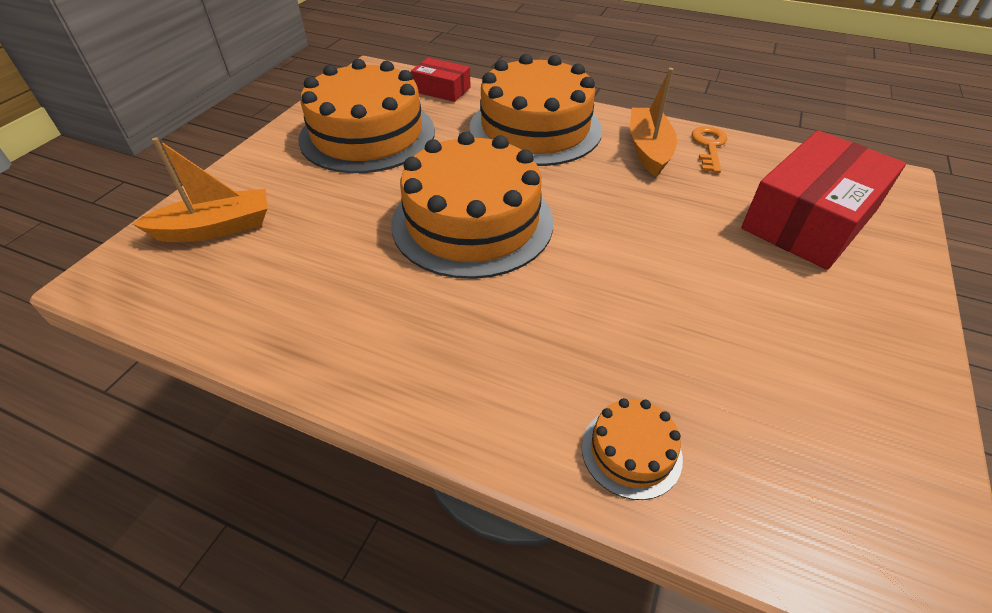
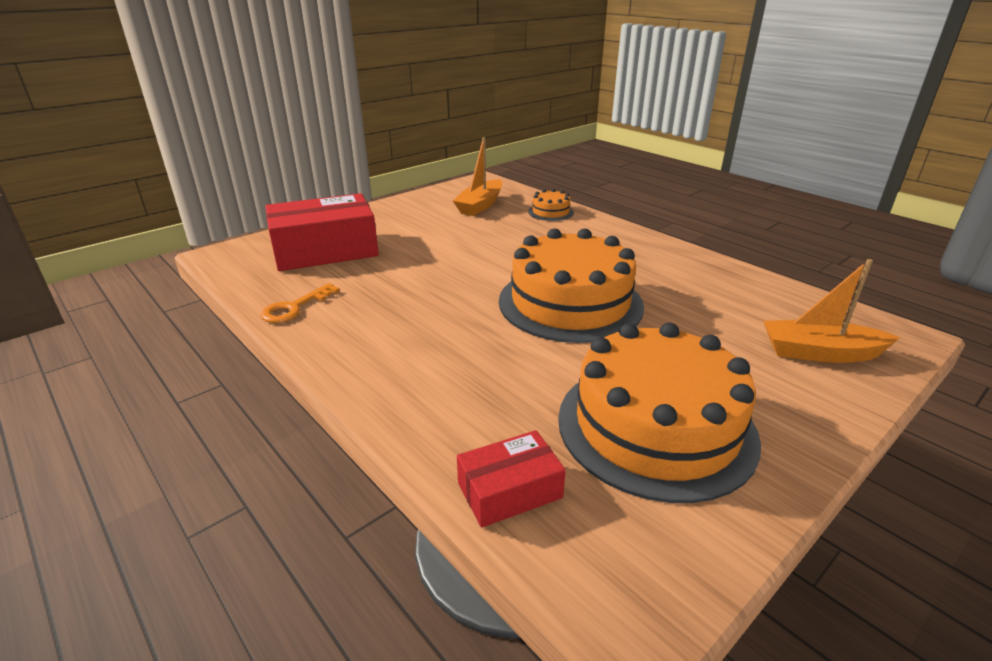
camera: 155 degrees left, 15 degrees down
(441, 90) = (509, 490): red box -> red box turned 75 degrees counterclockwise
(535, 128) = (434, 374): orange cake -> none
(648, 150) = (352, 319): orange boat -> orange boat (480, 205)

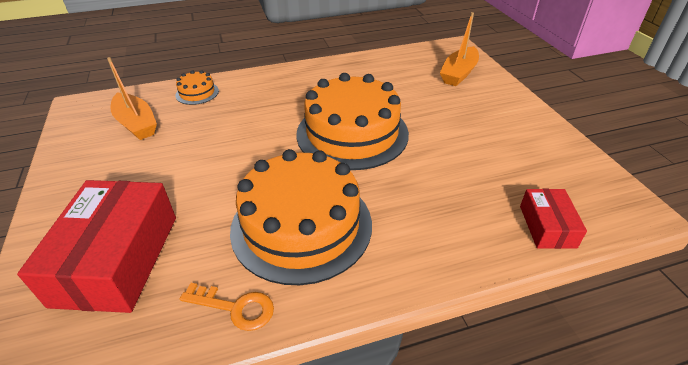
camera: 65 degrees left, 10 degrees up
(295, 307) = (235, 307): orange key -> orange key turned 45 degrees counterclockwise
(656, 426) = (503, 150): orange cake -> orange cake (301, 225)

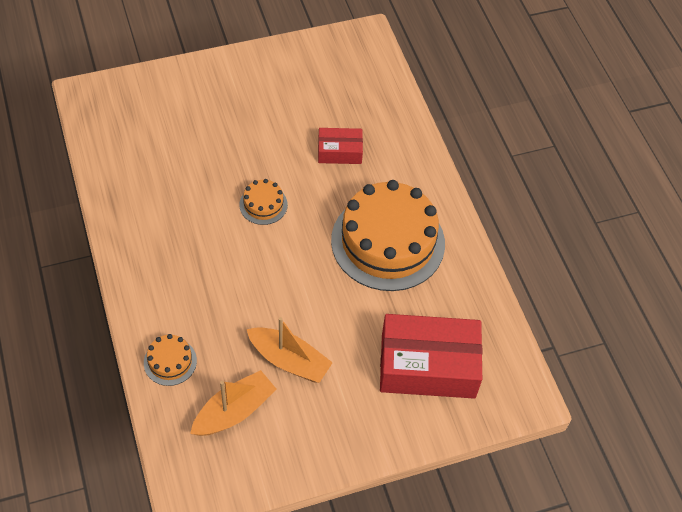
camera: 95 degrees left, 15 degrees up
(235, 307) = (465, 277): orange key -> none
(352, 133) = (263, 204): orange cake -> orange cake, size x0.43
(459, 73) = (153, 102): orange boat -> orange boat (289, 360)
(547, 226) = (384, 90): red box -> red box (339, 152)

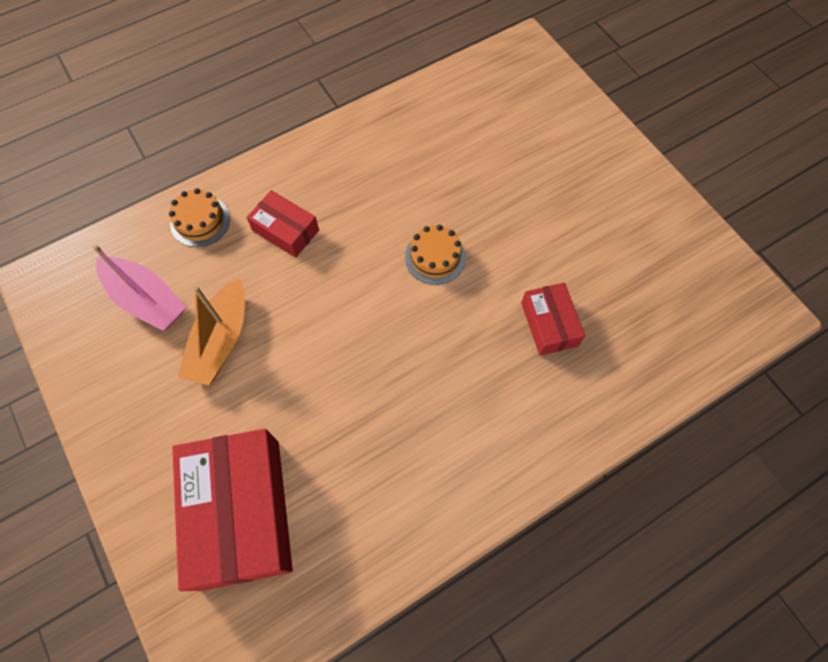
camera: 80 degrees right, 10 degrees up
(203, 299) = (285, 230): none -> red box
(234, 411) = (146, 299): orange boat -> pink boat
(388, 242) = (423, 418): orange cake -> none

